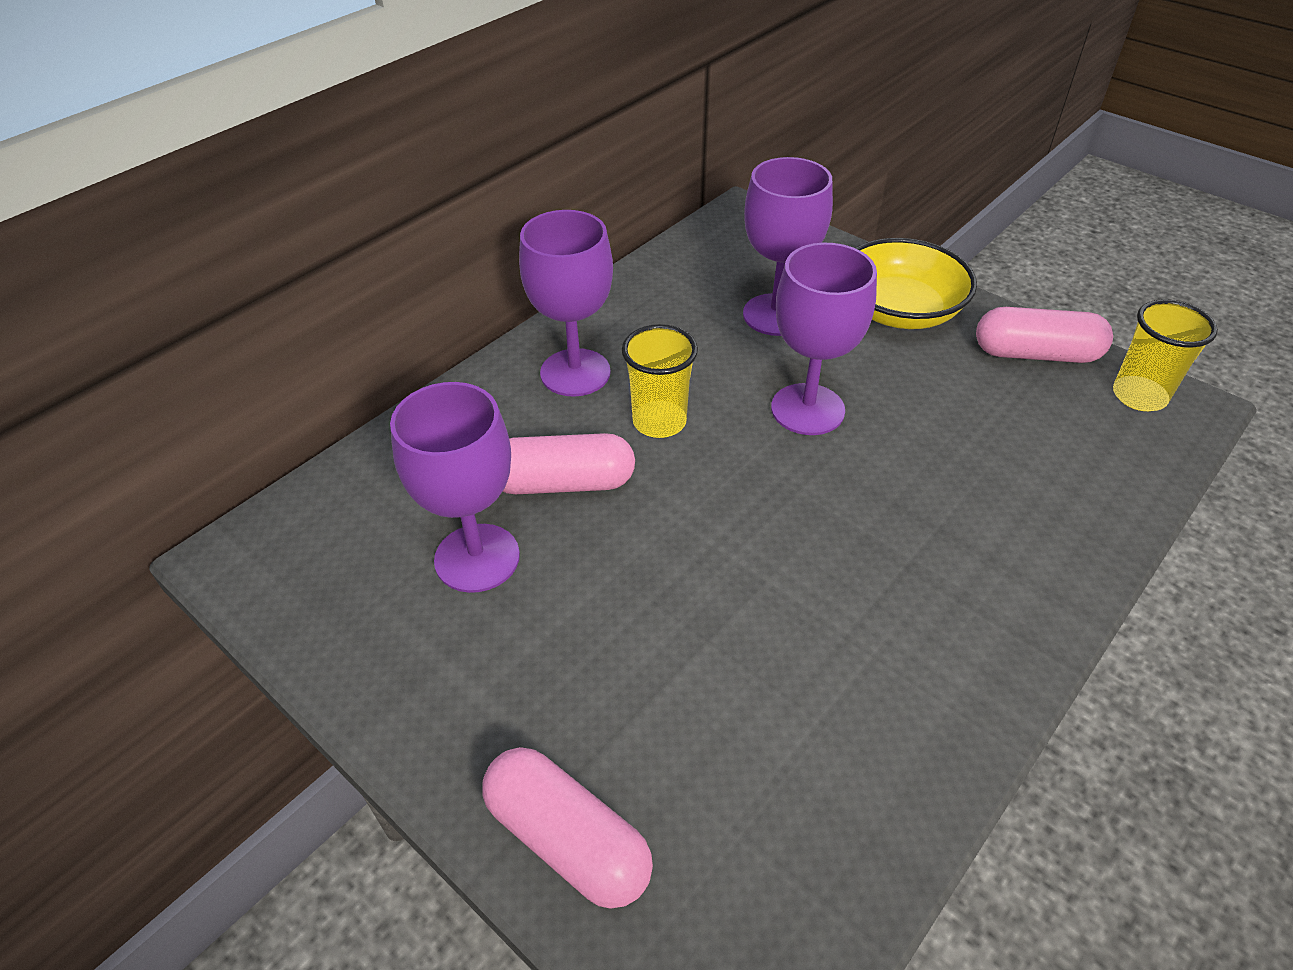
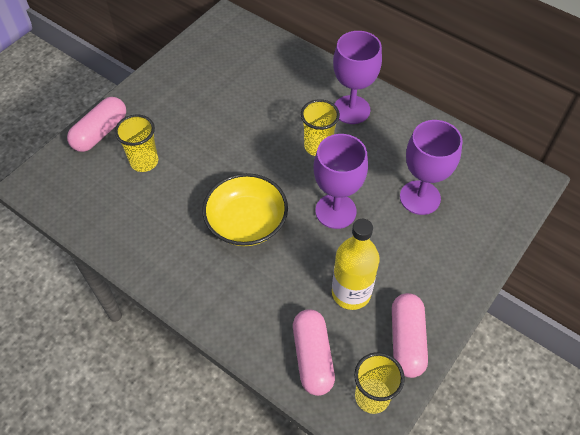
camera: 85 degrees right, 10 degrees up
(477, 558) = (226, 90): purple goblet -> none
(563, 483) = (272, 113): pink capsule -> pink capsule (313, 357)
(678, 723) = (144, 161): none -> yellow cup
(899, 310) = (438, 265): yellow bowl -> yellow bowl (246, 222)
(968, 404) = (351, 293): none -> yellow bottle

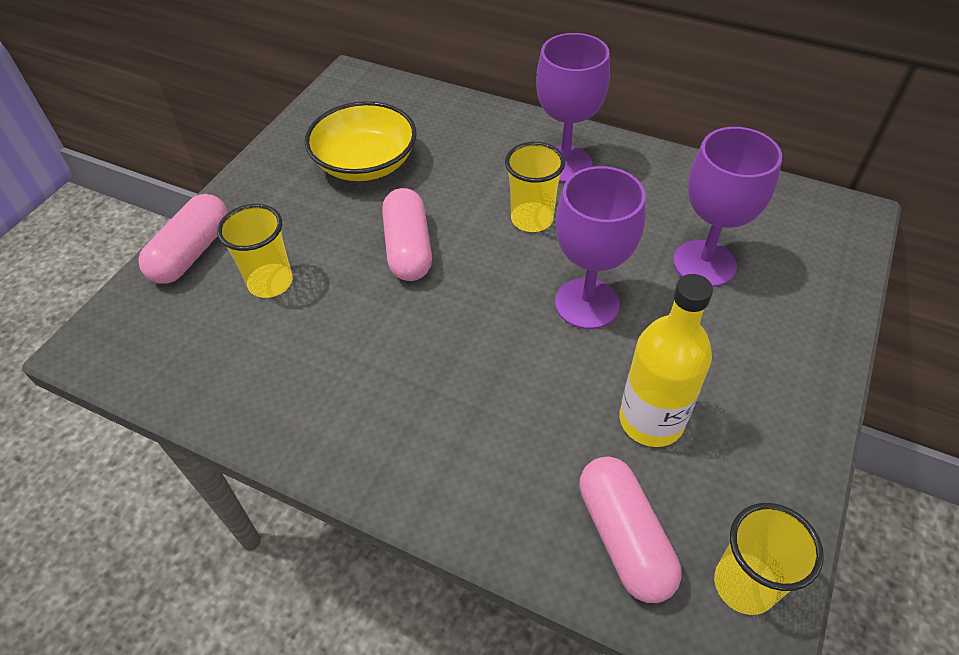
camera: 10 degrees left, 5 degrees down
(246, 222) = (454, 343): yellow bowl -> yellow bowl (365, 163)
(407, 340) = (765, 479): pink capsule -> pink capsule (408, 248)

